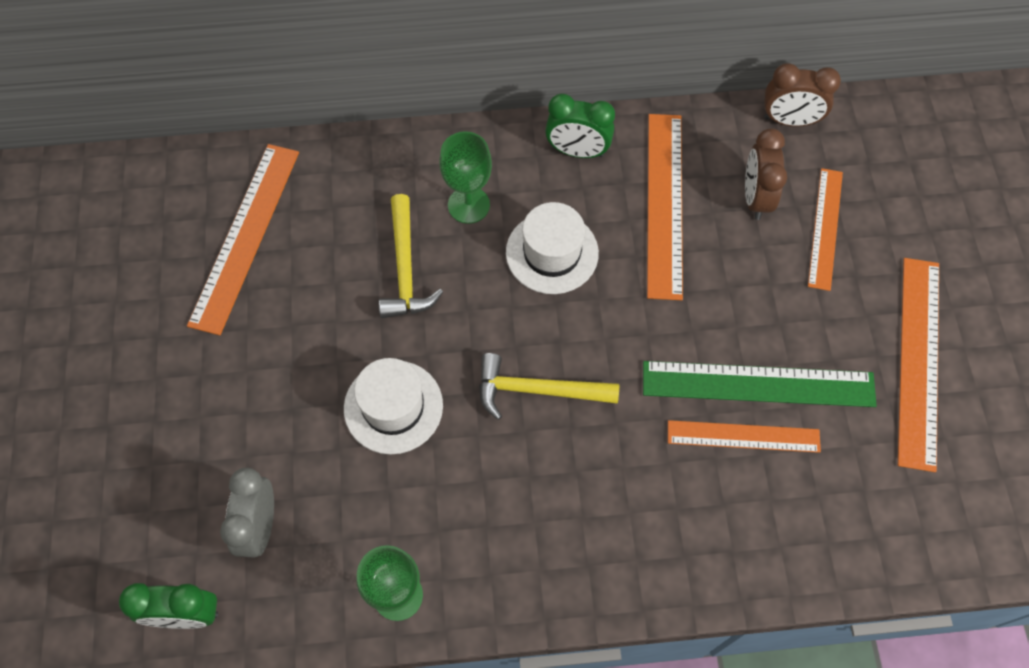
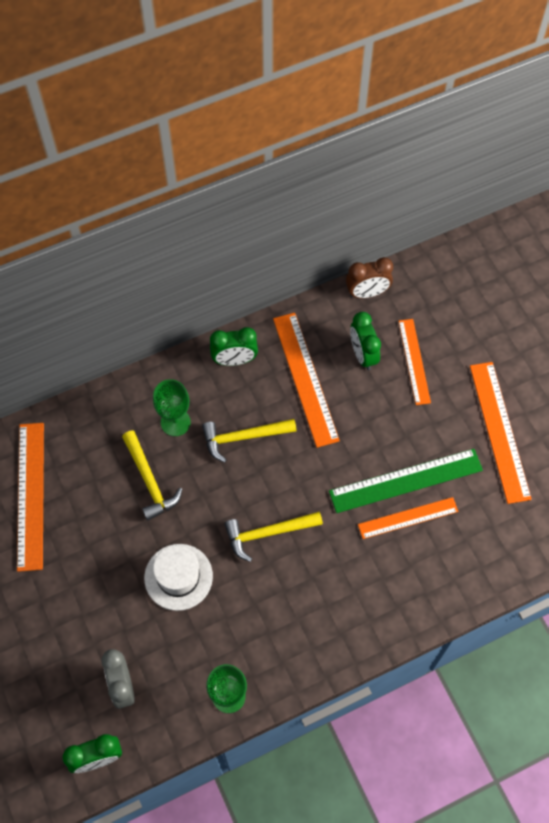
camera: 20 degrees left, 0 degrees up
(552, 253) = (243, 437): white hat -> yellow hammer
(755, 197) = (363, 355): brown clock -> green clock

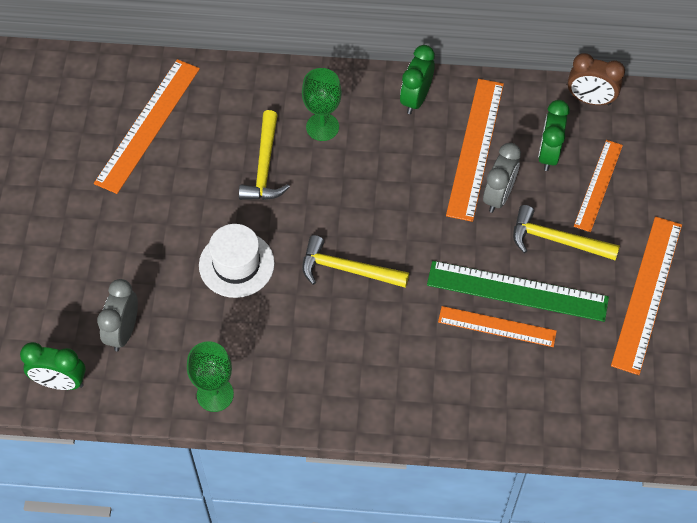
camera: 30 degrees right, 5 degrees down
(234, 360) = (415, 99): green clock -> green clock turned 90 degrees clockwise
(243, 437) = (379, 172): yellow hammer -> yellow hammer (556, 240)
(346, 409) = (498, 196): none -> grey clock

